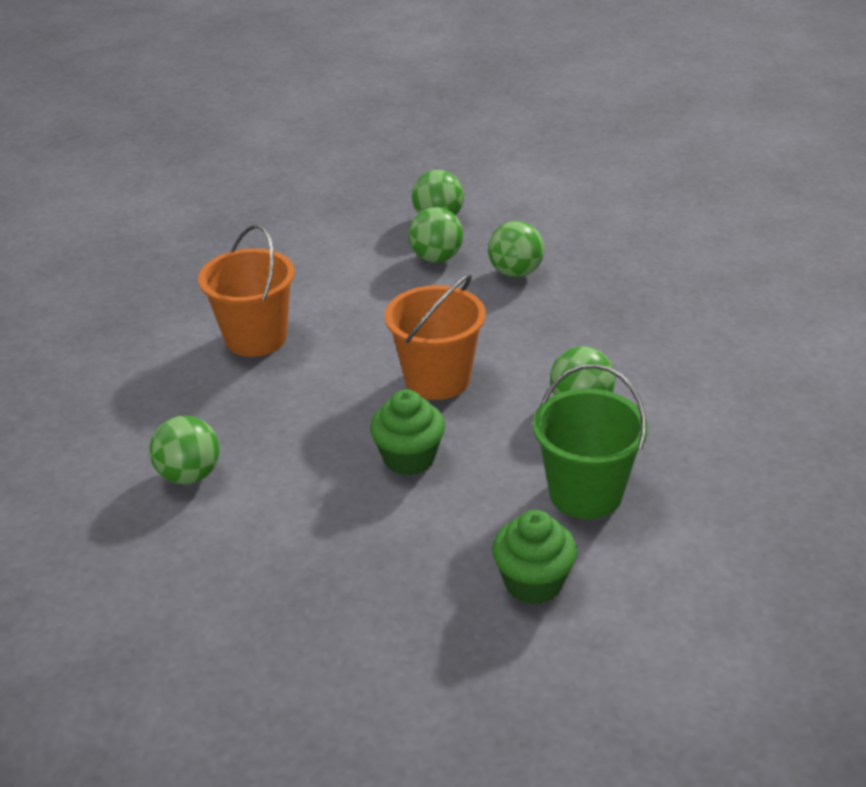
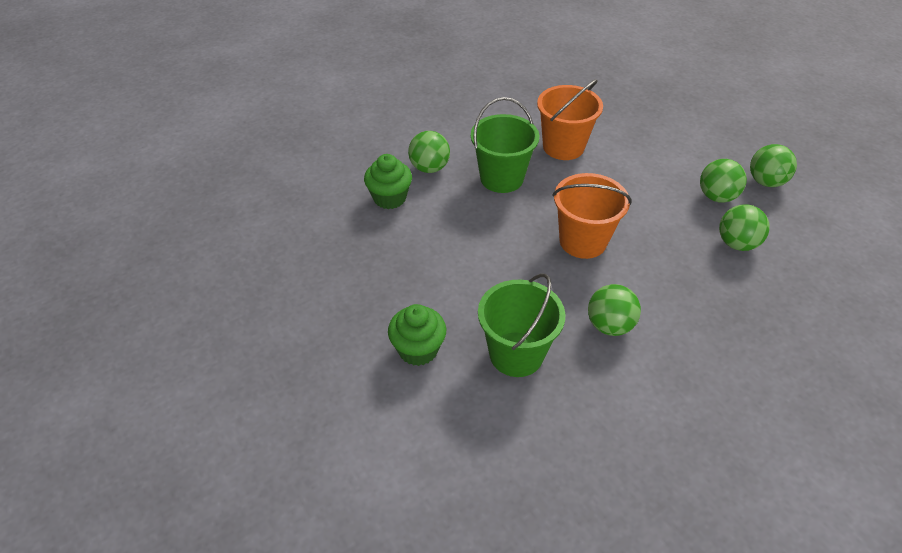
camera: 65 degrees right, 10 degrees up
(271, 411) = (501, 178): none -> green bucket
(409, 458) = (497, 253): green cupcake -> green cupcake (389, 198)

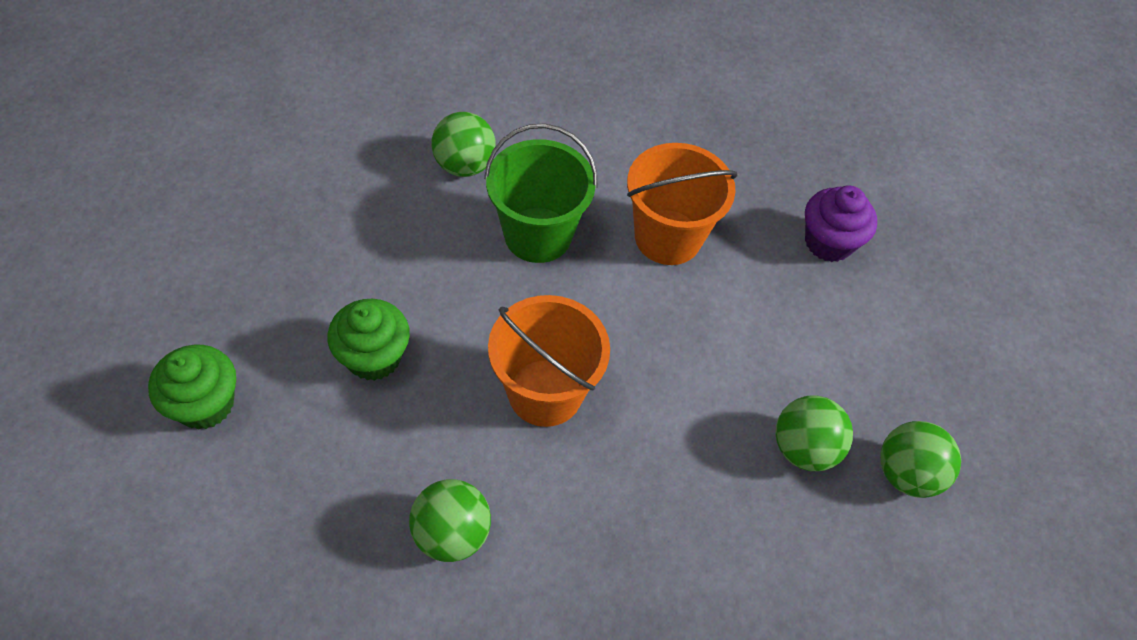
camera: 30 degrees right, 10 degrees up
(389, 198) = (376, 179): green cupcake -> green cupcake (374, 357)
(516, 354) = (303, 489): green bucket -> none
(634, 112) = (828, 242): none -> purple cupcake
(737, 243) = (752, 538): green ball -> none

